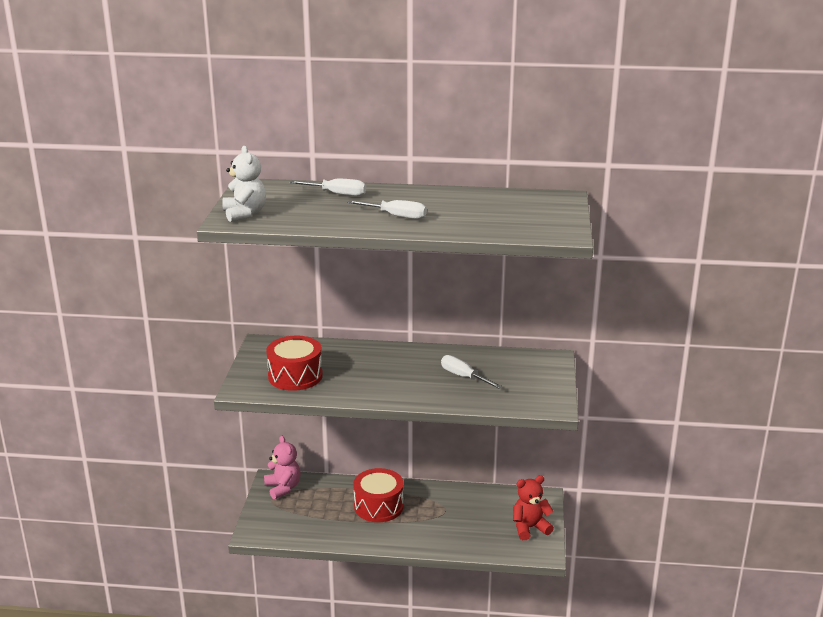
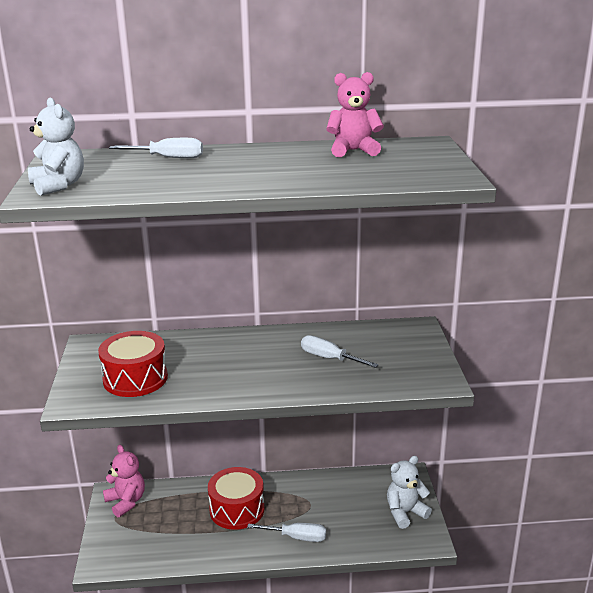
camera: 10 degrees left, 0 degrees up
(396, 216) = (248, 174): white screwdriver -> white screwdriver (297, 537)
(493, 200) = (353, 151): none -> pink teddy bear
(530, 528) = (405, 513): red teddy bear -> white teddy bear

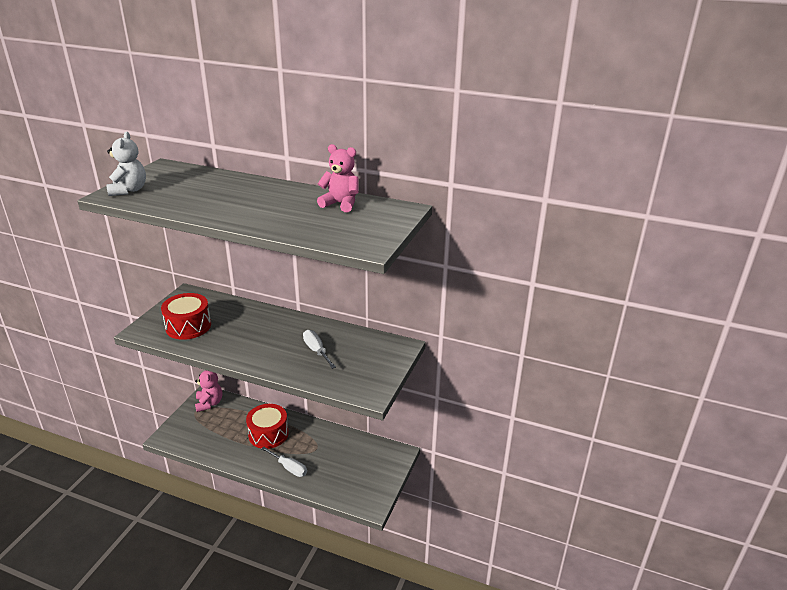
camera: 25 degrees right, 5 degrees up
(169, 158) = (219, 182): white screwdriver -> none
(405, 513) = (373, 479): white teddy bear -> none

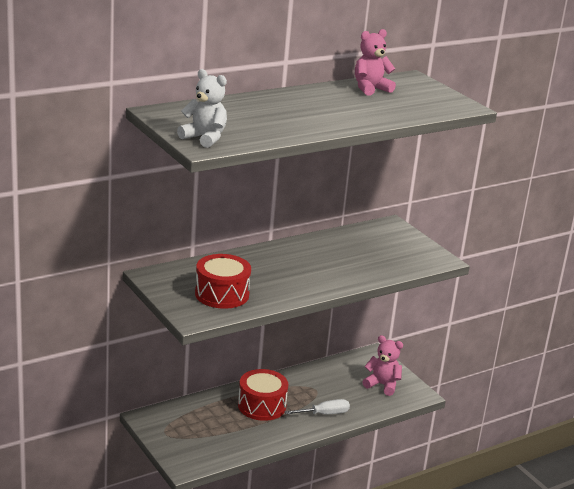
camera: 55 degrees left, 5 degrees down
(209, 403) = (164, 420): pink teddy bear -> pink teddy bear (382, 385)
(316, 351) = (351, 256): white screwdriver -> none

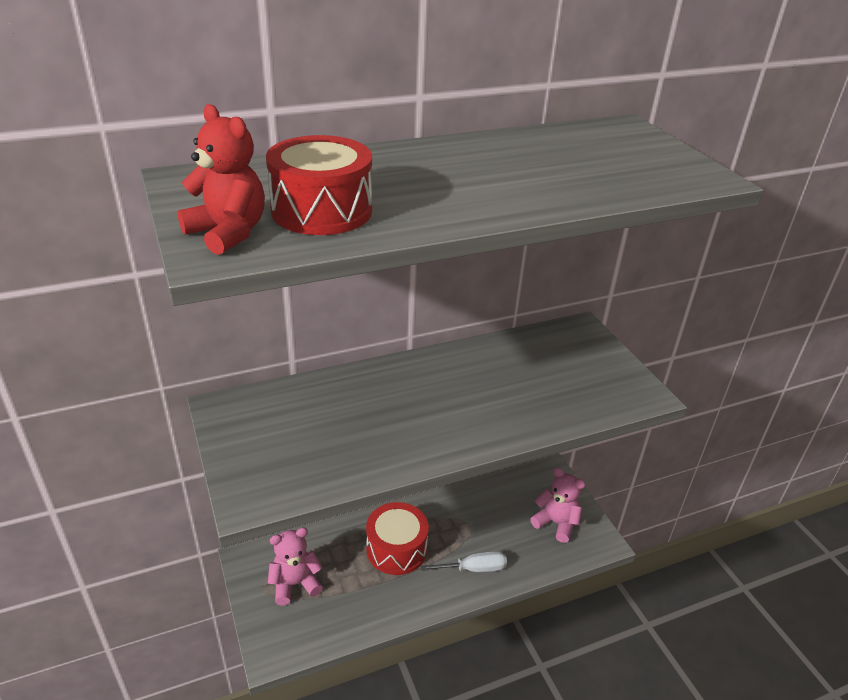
camera: 10 degrees right, 10 degrees up
(204, 138) = (228, 233): white teddy bear -> red teddy bear
(222, 294) = (309, 449): red drum -> red drum (321, 210)
(370, 89) = (555, 143): pink teddy bear -> pink teddy bear (295, 584)

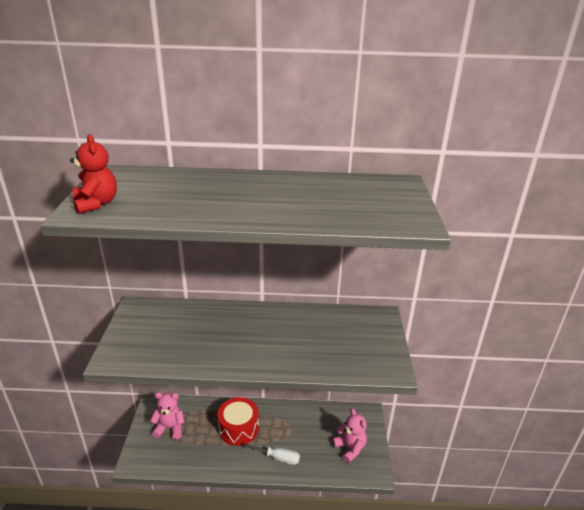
camera: 25 degrees right, 5 degrees down
(321, 210) = (155, 201): red drum -> none

